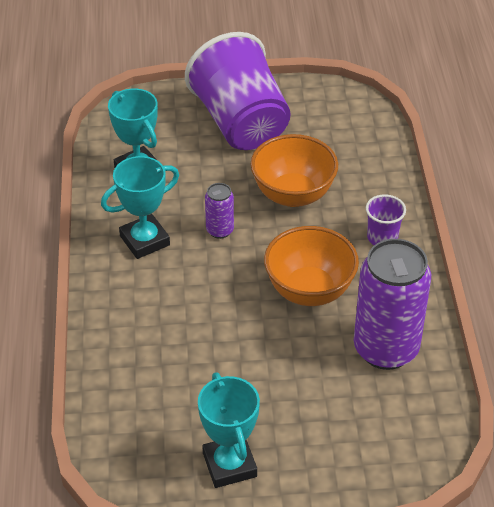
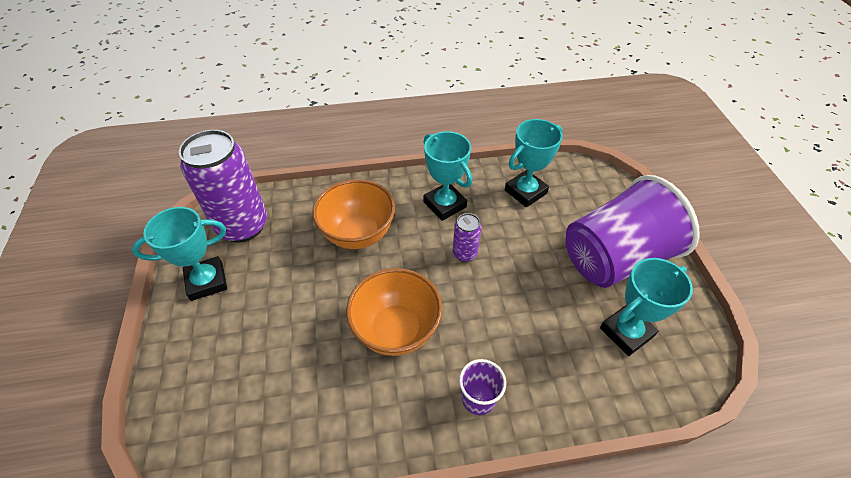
camera: 85 degrees right, 5 degrees up
(293, 195) = (525, 309): orange bowl -> orange bowl (358, 234)
(322, 134) = (626, 332): none -> turquoise trophy
(386, 349) = (320, 404): purple can -> purple can (243, 226)

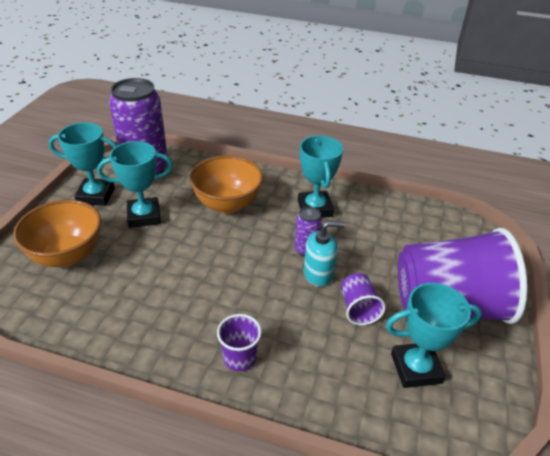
camera: 25 degrees right, 10 degrees down
(396, 330) = (209, 281): orange bowl -> orange bowl (67, 255)
(491, 275) = (318, 274): none -> turquoise soap dispenser
(525, 192) = (396, 223): turquoise trophy -> turquoise trophy (144, 216)
(547, 295) = (358, 308): none -> purple cup

